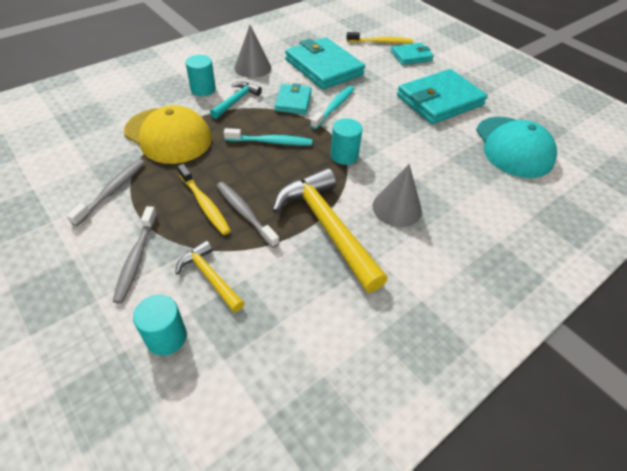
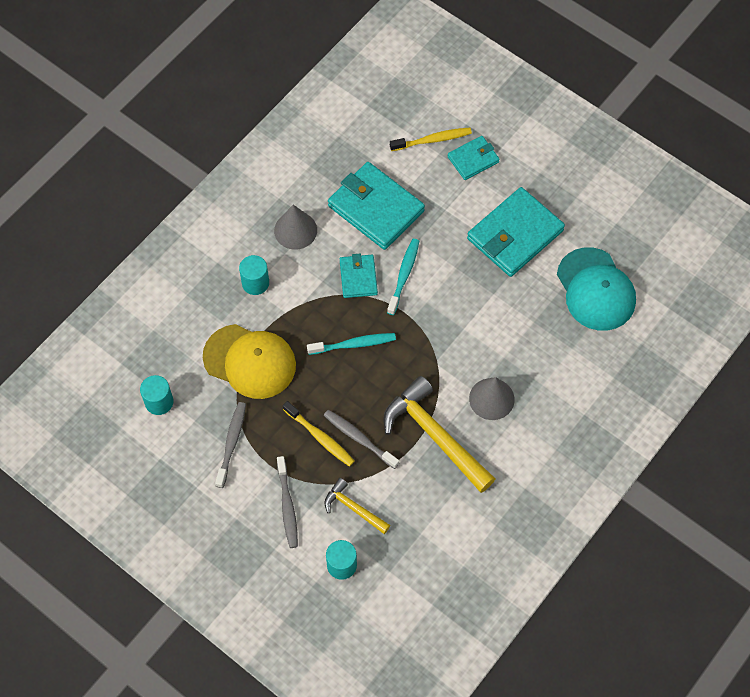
camera: 10 degrees left, 15 degrees up
(236, 101) = (298, 292): turquoise hammer -> none
(344, 155) = (430, 345): turquoise cylinder -> turquoise cylinder (159, 402)

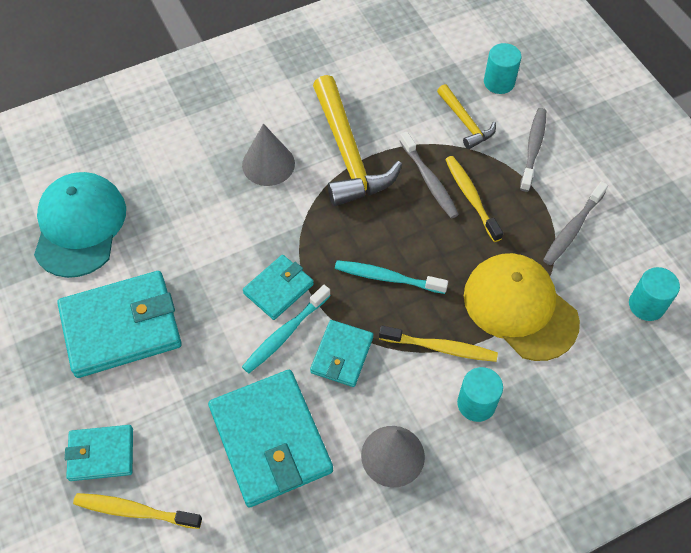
camera: 155 degrees left, 5 degrees down
(294, 310) = (440, 347): none -> yellow toothbrush
(426, 304) = (278, 289): none -> turquoise wallet

